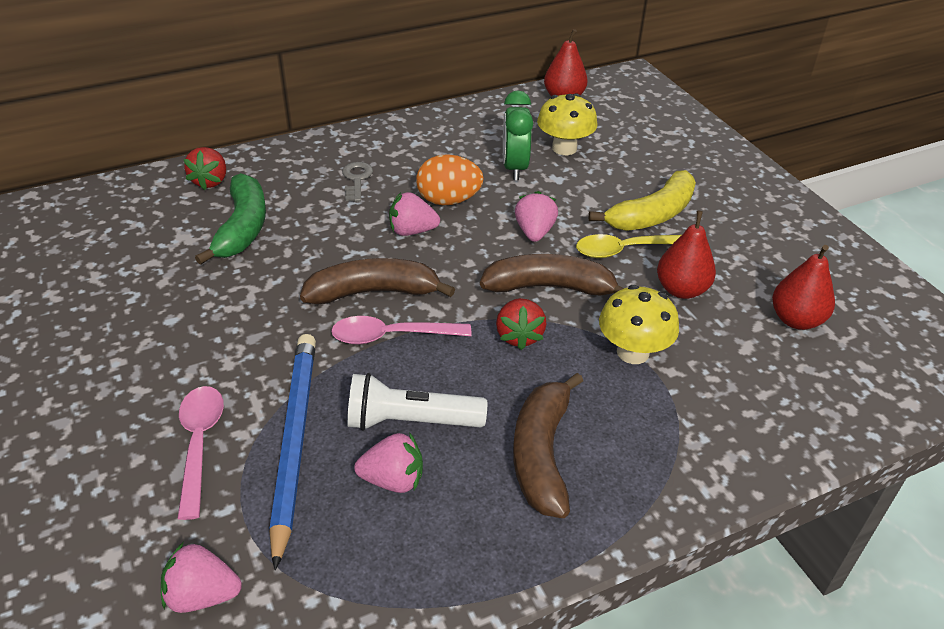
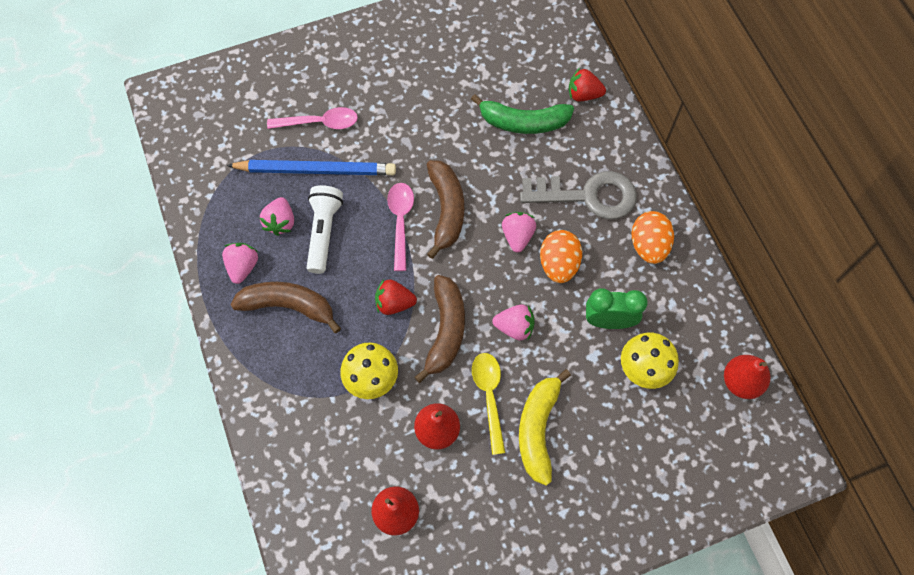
camera: 95 degrees right, 25 degrees up
(202, 595) = (222, 137): pink strawberry -> pink strawberry (243, 267)
(356, 179) = (588, 196): grey key -> grey key, size x2.10
(421, 142) = (648, 246): none -> orange egg
(652, 215) = (538, 429): yellow banana -> yellow banana turned 45 degrees clockwise

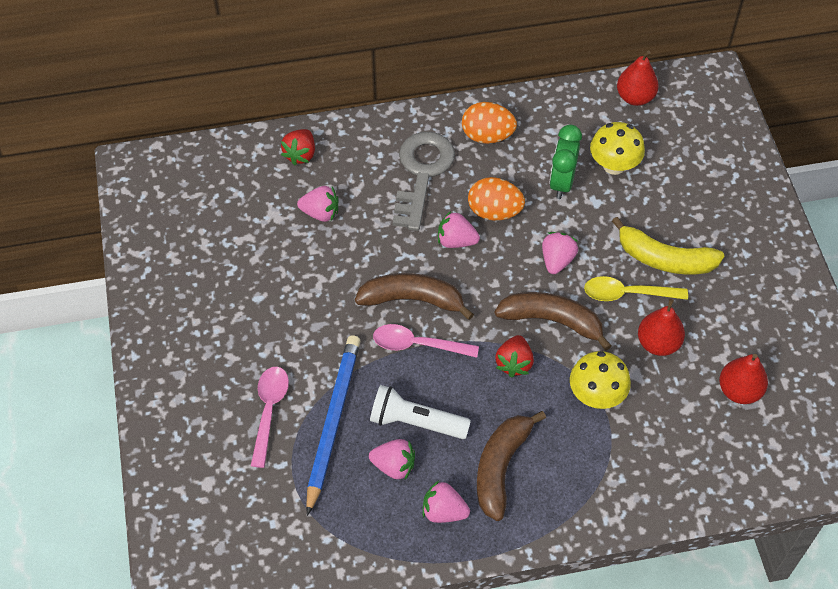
camera: 80 degrees left, 10 degrees down
(523, 122) = (320, 213): green banana -> pink strawberry

